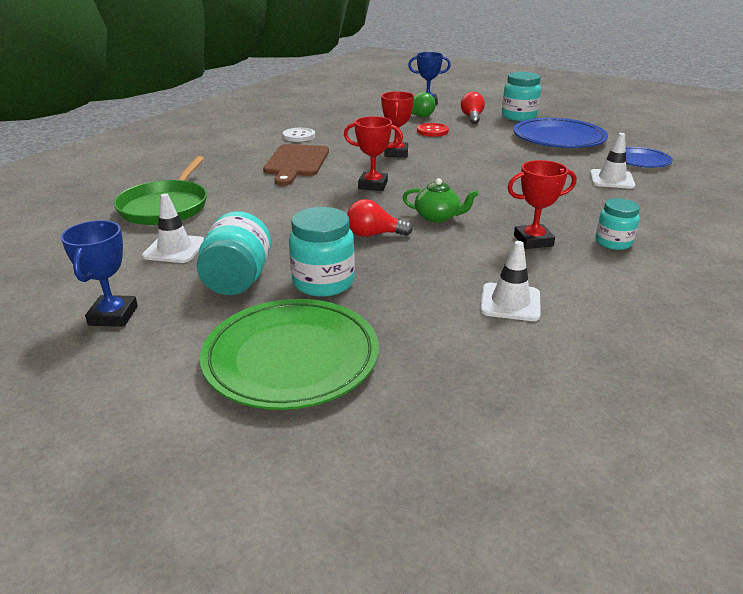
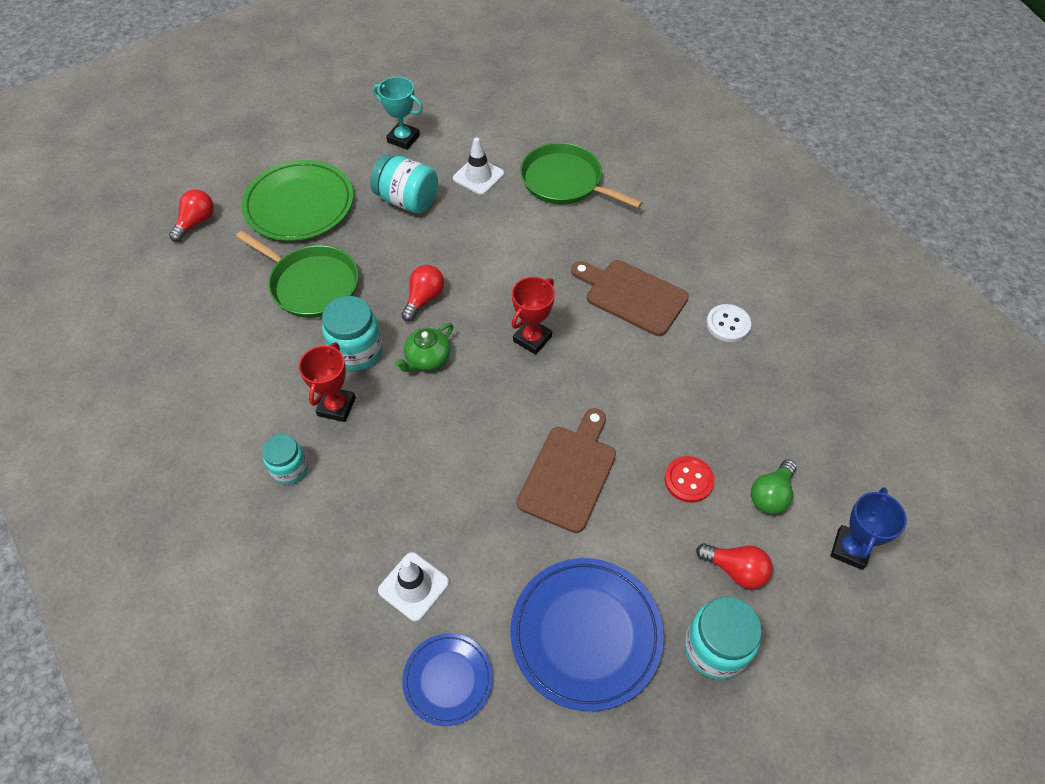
camera: 115 degrees right, 25 degrees up
(113, 316) = (403, 139): blue trophy -> turquoise trophy
(323, 282) = (371, 243): turquoise jar -> turquoise jar (357, 351)
(396, 153) = (619, 399): red trophy -> none
(396, 451) = (196, 222): none -> red light bulb
(415, 300) = (311, 284): none -> green pan
(470, 156) = (569, 473): none -> brown cutting board
(510, 302) = (267, 336): white traffic cone -> none

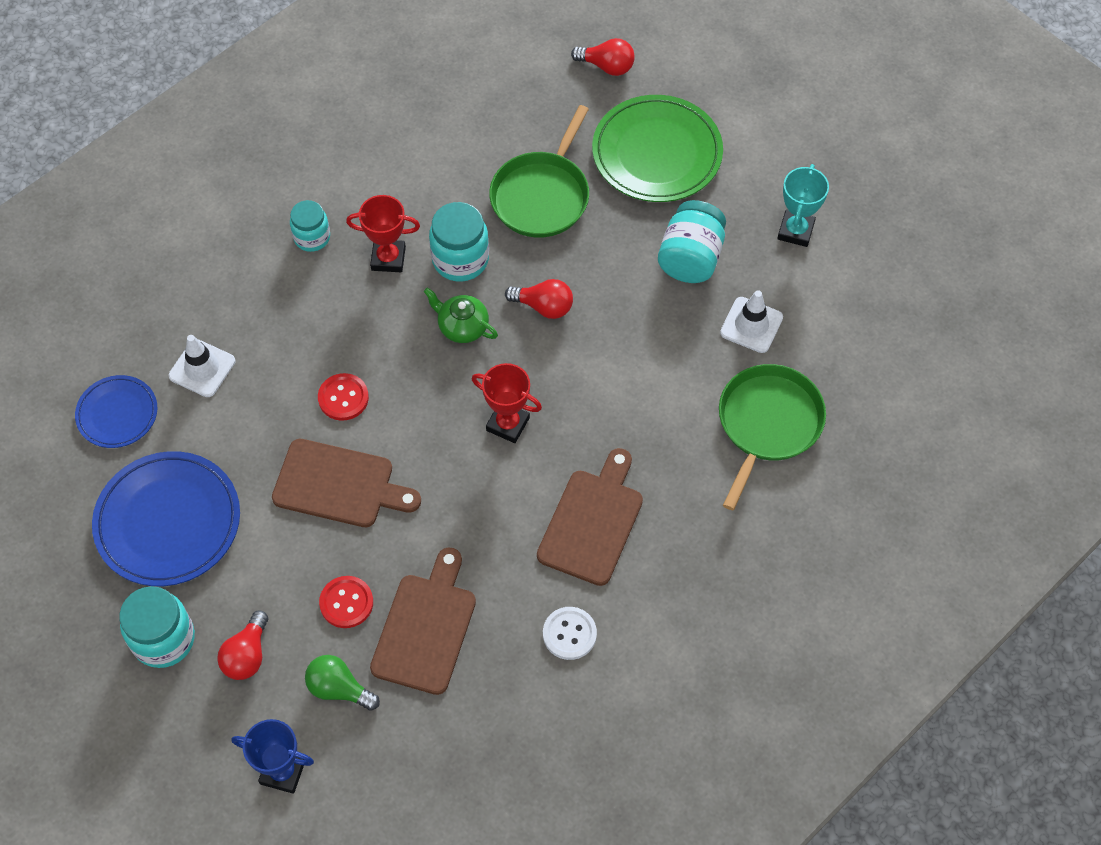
camera: 80 degrees right, 5 degrees up
(478, 460) = (343, 398): none -> red button
(716, 421) = (426, 628): none -> brown cutting board

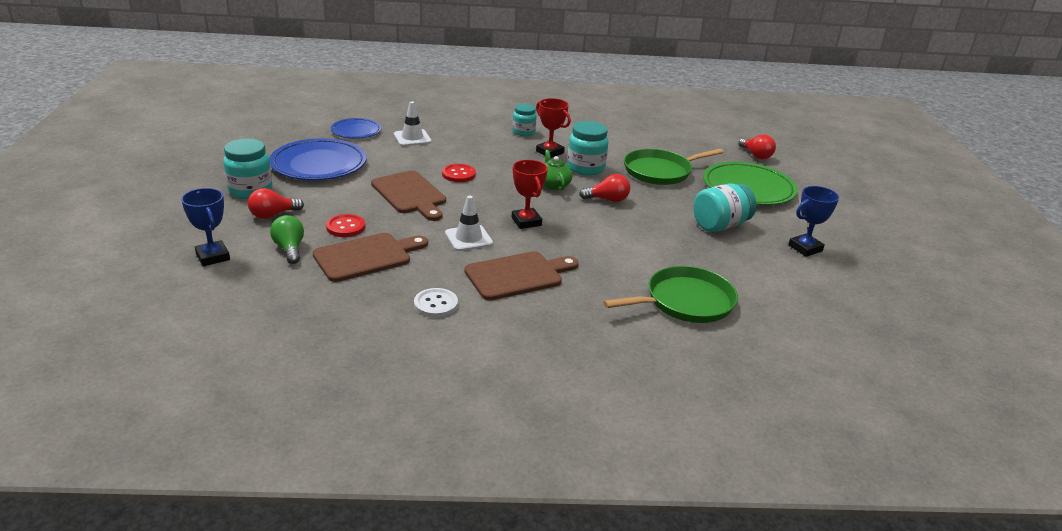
camera: 40 degrees right, 30 degrees down
(544, 306) = (607, 200): red light bulb -> red light bulb turned 60 degrees counterclockwise
(751, 325) = (727, 264): white traffic cone -> white traffic cone (468, 238)
(795, 231) = (805, 248): turquoise trophy -> blue trophy

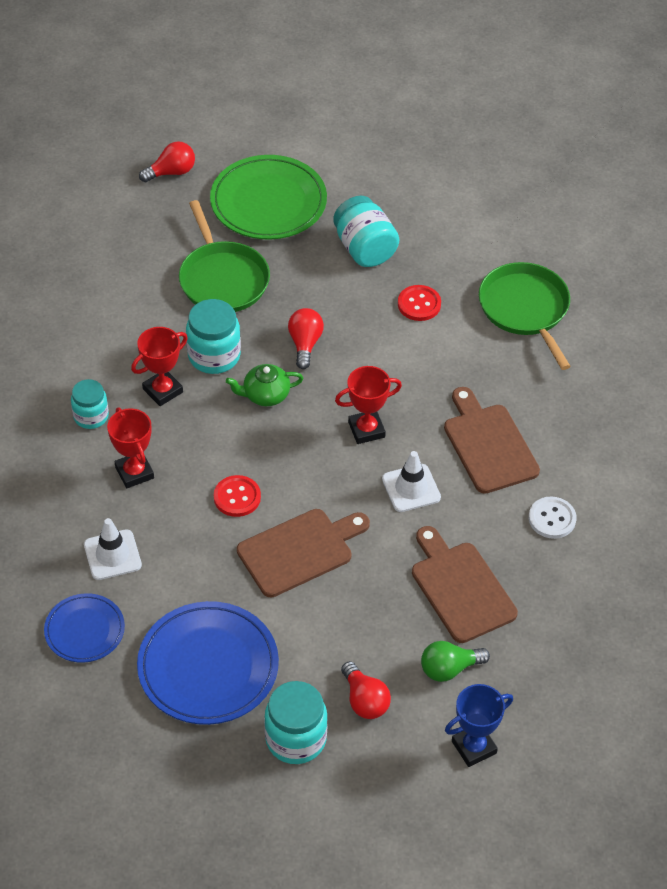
camera: 85 degrees left, 20 degrees up
(345, 227) = (391, 615): red button -> red button (419, 304)
(478, 144) = (134, 472): none -> red trophy
(805, 248) = (411, 188): blue trophy -> none

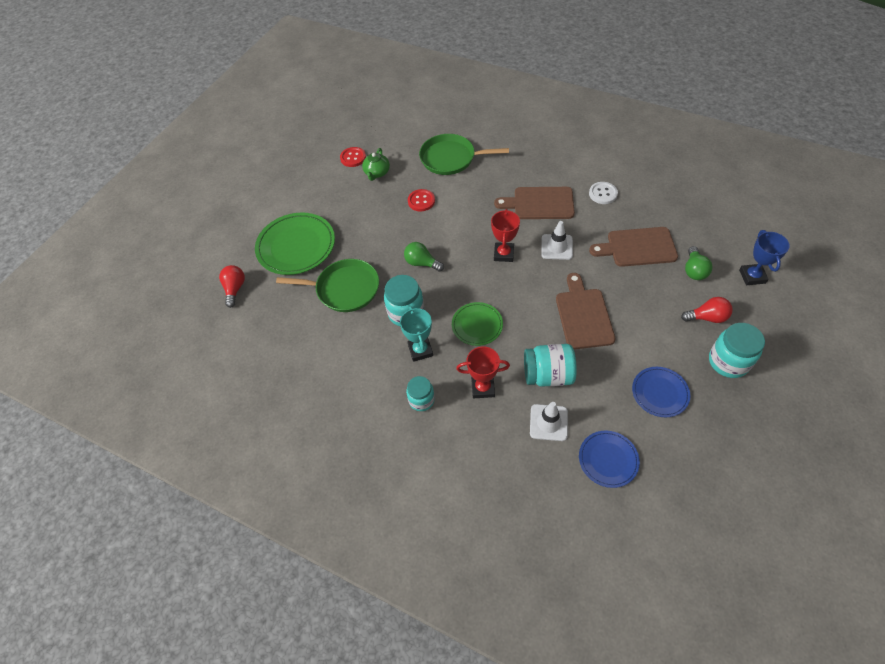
camera: 60 degrees left, 5 degrees up
(162, 390) = (420, 350): red trophy -> turquoise trophy
(208, 667) = (660, 393): blue plate -> blue plate, size x0.58
(228, 437) = (477, 325): none -> green plate
(237, 497) = (528, 335): red button -> red button (353, 158)
(265, 395) = (452, 295): green teapot -> green teapot (377, 173)
(305, 344) = (422, 263): red light bulb -> green light bulb
(364, 249) = (364, 212): turquoise jar -> turquoise jar (548, 375)

